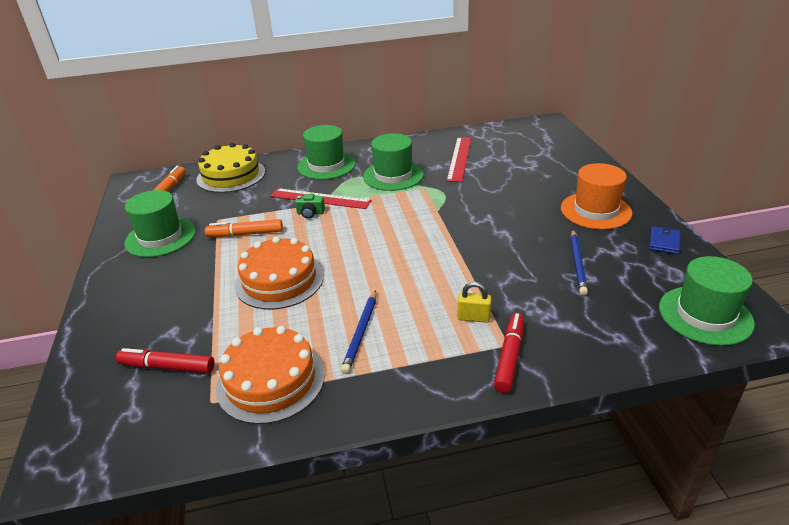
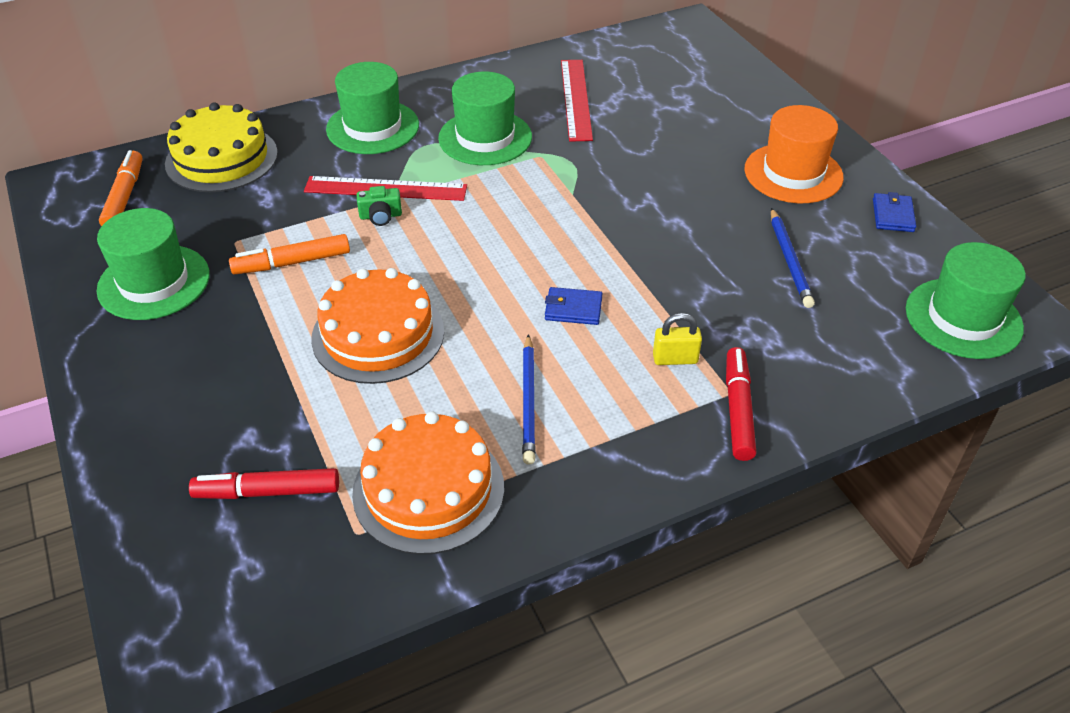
camera: 15 degrees left, 10 degrees up
(413, 278) = (573, 309): none -> blue wallet

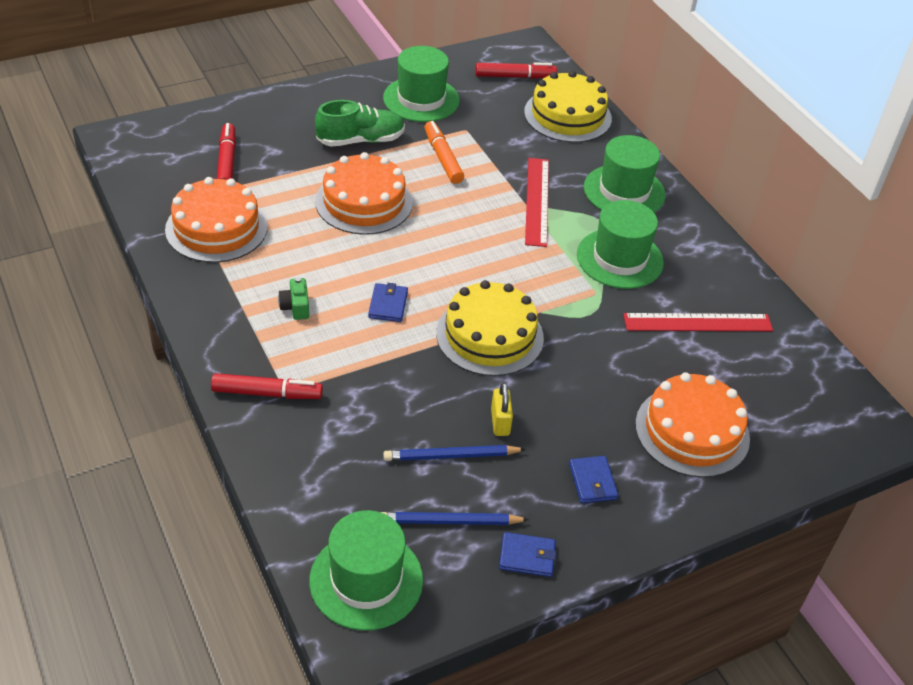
camera: 85 degrees right, 0 degrees up
(124, 197) = (515, 76): orange marker -> red marker
(239, 341) = (360, 140): none -> green shoe
(380, 216) = (501, 199): green camera -> green camera (295, 307)
(528, 401) = (289, 276): blue pencil -> blue pencil (450, 521)
(613, 230) = (489, 335): none -> yellow cake
(675, 359) = (326, 361): yellow padlock -> yellow padlock (500, 422)
(716, 114) = (692, 431): none -> orange cake
(793, 173) = (592, 481): orange hat -> blue wallet

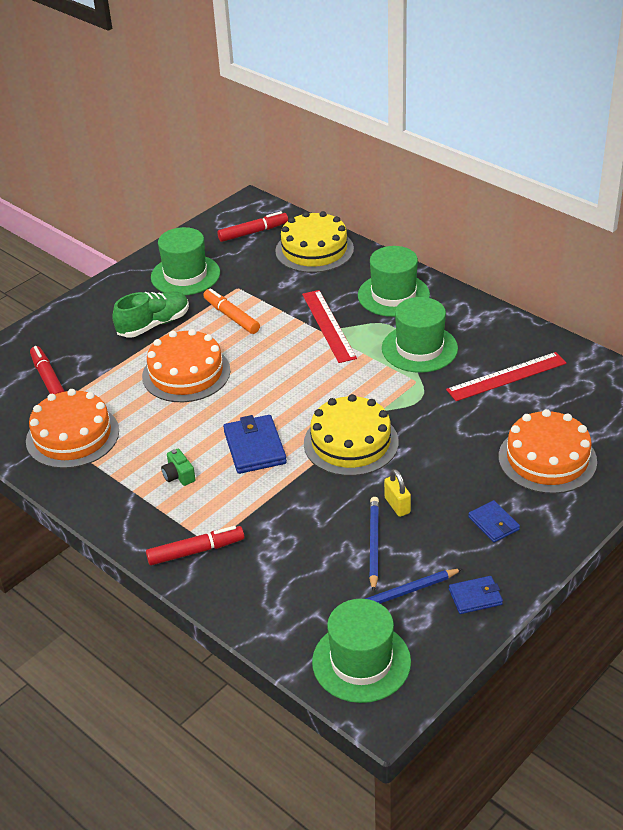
camera: 15 degrees left, 5 degrees down
(388, 305) = (255, 447): blue wallet -> blue wallet, size x1.67
(451, 456) = (374, 544): blue pencil -> blue pencil turned 120 degrees clockwise

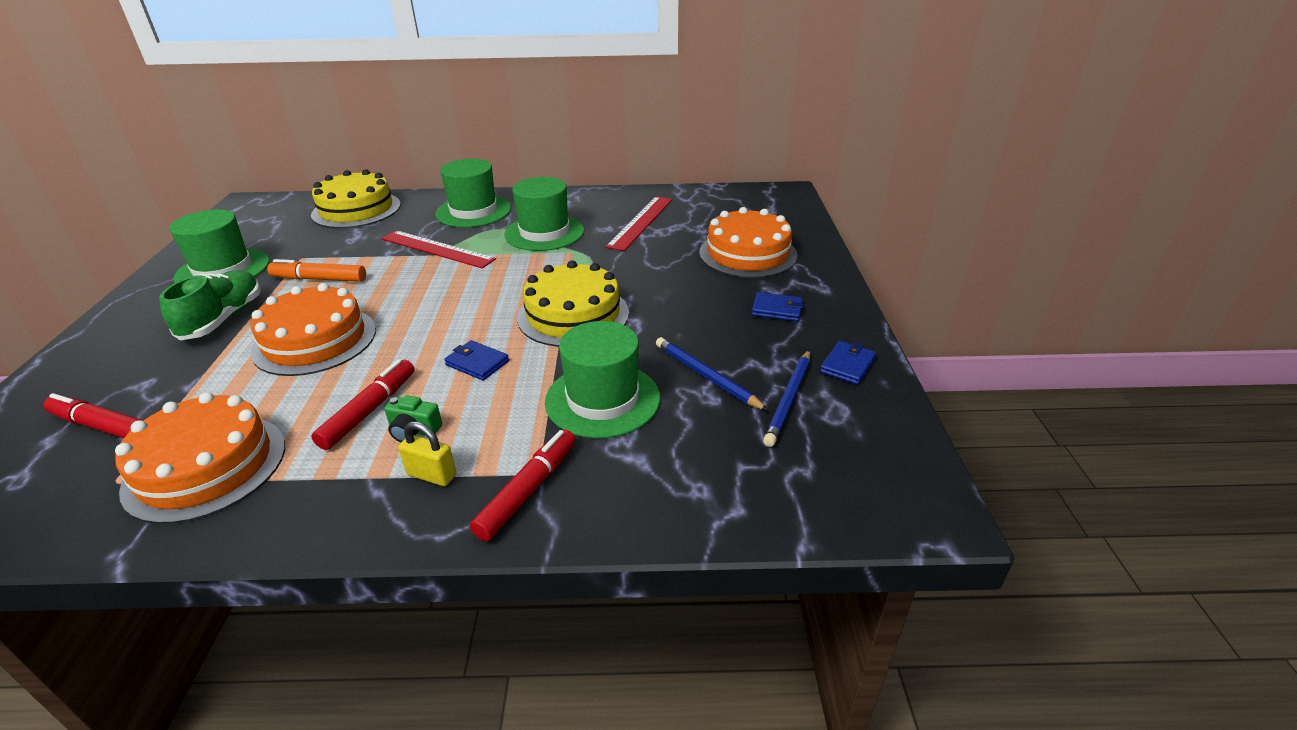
camera: 45 degrees left, 5 degrees down
(253, 232) = (273, 218): red marker -> red marker (369, 410)
(255, 447) = (477, 363): blue wallet -> blue wallet, size x0.60
(361, 662) = (846, 479): green hat -> green hat (602, 399)
(397, 505) = (682, 337): yellow padlock -> yellow padlock (432, 475)

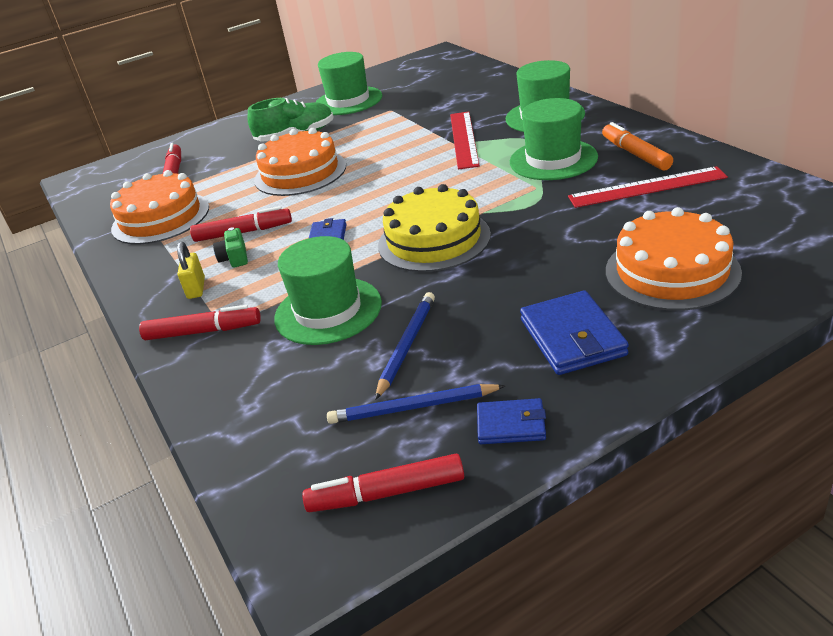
camera: 65 degrees right, 0 degrees up
(319, 279) = (371, 131): orange marker -> orange marker (635, 154)
(356, 209) = (481, 83): yellow cake -> none
(777, 309) = (572, 337): blue wallet -> blue wallet, size x1.67
(878, 444) = (386, 493): none -> red marker

